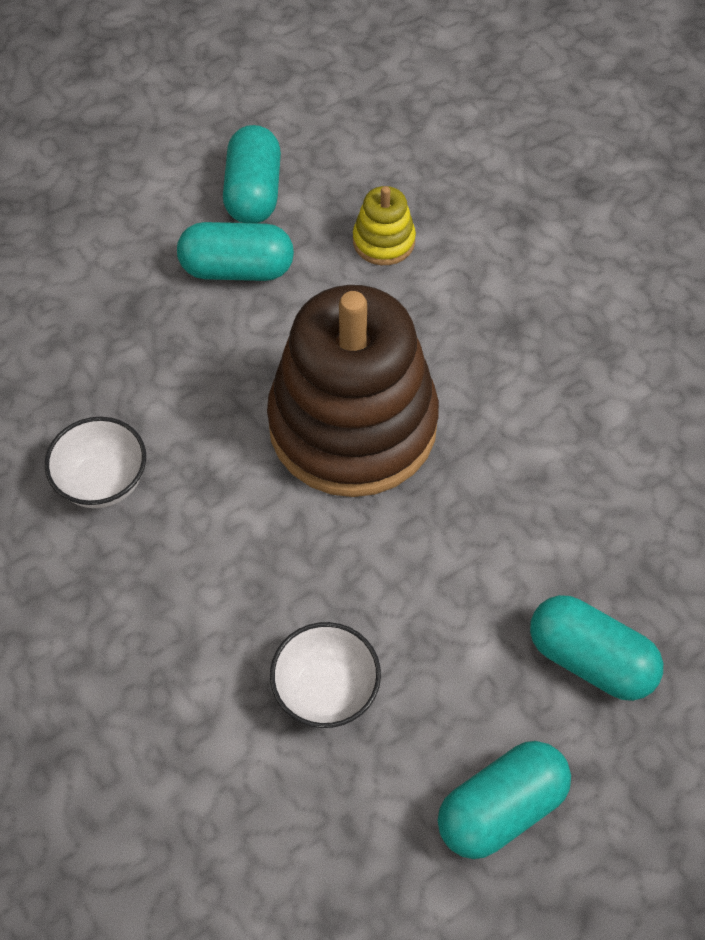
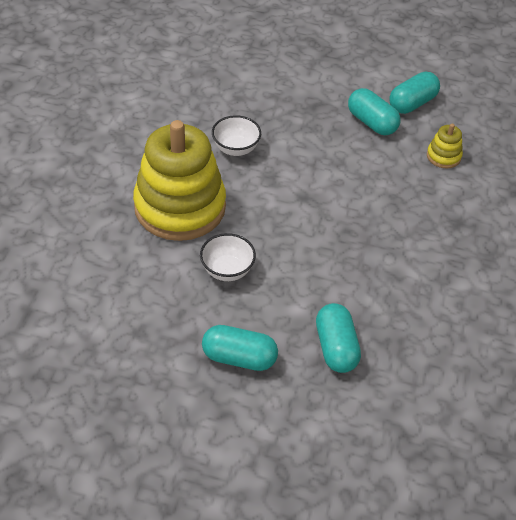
camera: 45 degrees right, 10 degrees down
(139, 657) = (180, 207): none -> yellow stacking toy
(352, 425) = (348, 203): brown stacking toy -> none

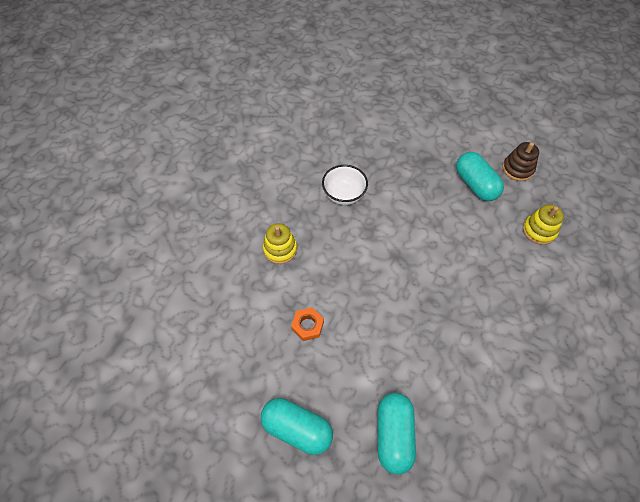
camera: 15 degrees right, 10 degrees up
(180, 207) = (280, 249): yellow stacking toy -> yellow stacking toy, size x0.41
(227, 270) = (307, 325): white bowl -> orange nut
(412, 103) = (517, 169): turquoise capsule -> brown stacking toy

